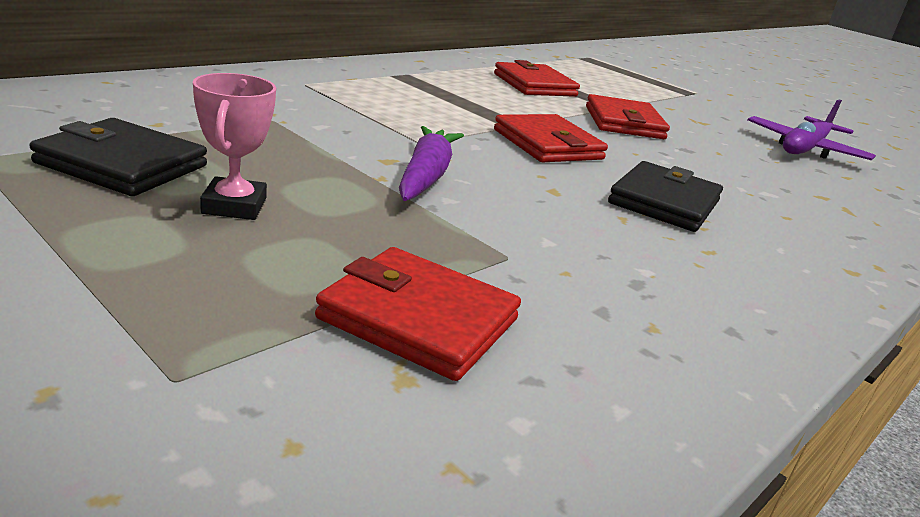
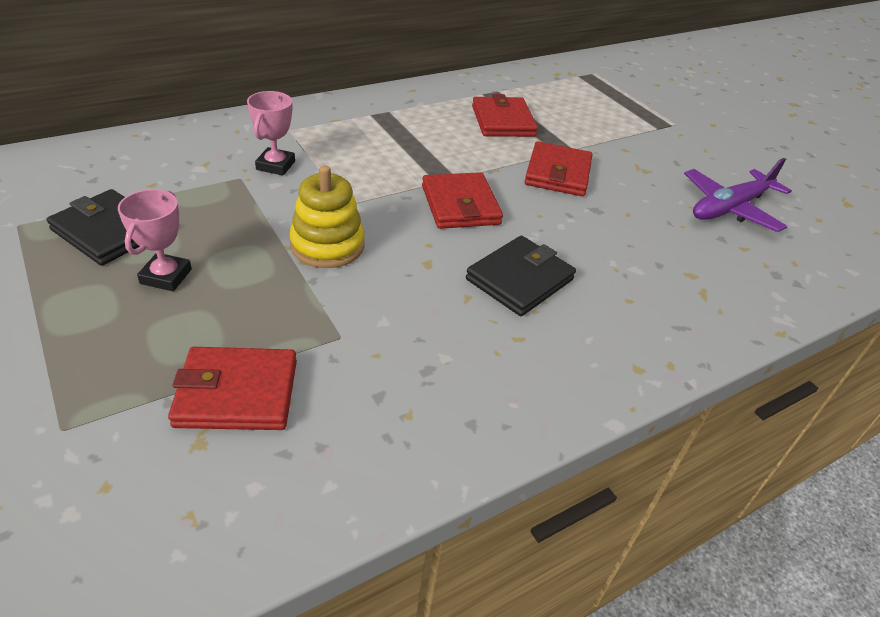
camera: 15 degrees right, 15 degrees up
(310, 110) = (275, 165): none -> pink trophy
(418, 319) = (237, 393): red wallet -> red wallet turned 45 degrees counterclockwise
(426, 176) = (327, 245): purple carrot -> yellow stacking toy

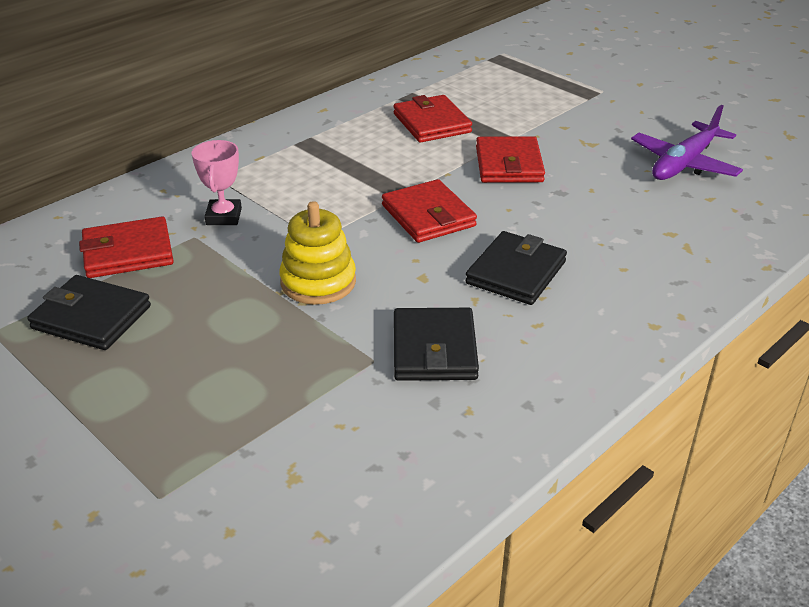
camera: 10 degrees left, 5 degrees down
(166, 276) = (176, 345): pink trophy -> none
(237, 393) = (304, 430): red wallet -> red wallet (128, 252)
(404, 340) = (434, 349): none -> black wallet

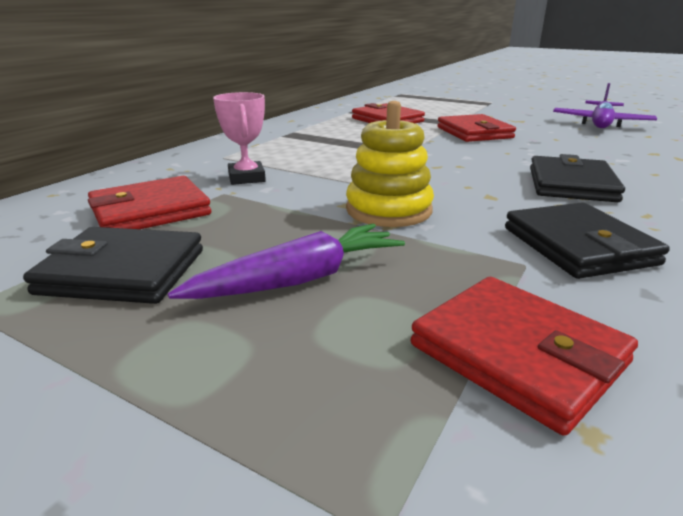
camera: 15 degrees left, 10 degrees down
(203, 346) = (299, 279): none -> purple carrot
(428, 216) = (445, 161): red wallet -> red wallet (518, 354)

